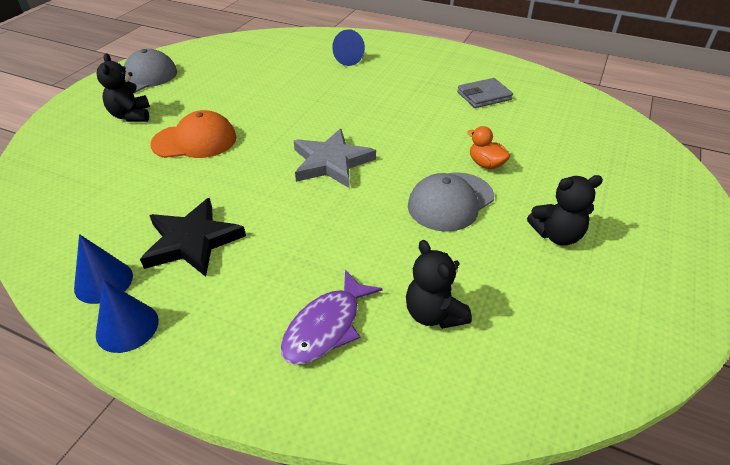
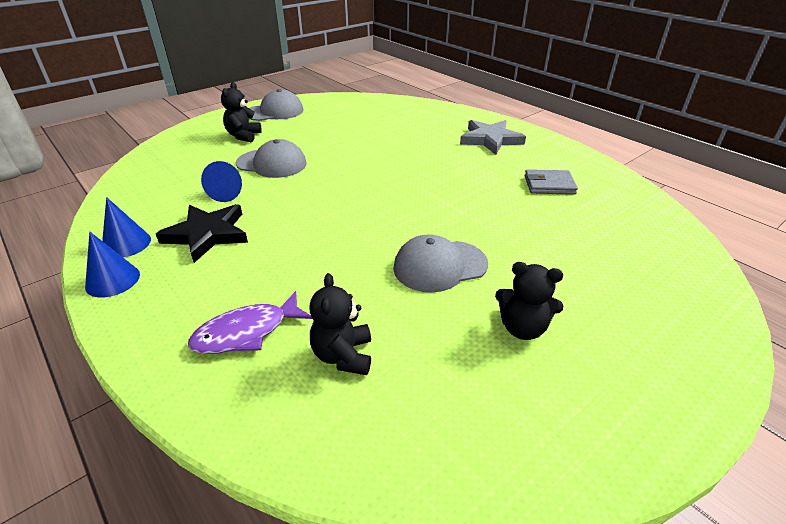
camera: 25 degrees right, 5 degrees down
(195, 141) = (272, 163): orange cap -> grey cap
(331, 162) = (361, 205): grey star -> grey star (490, 139)
(345, 59) = (443, 128): blue cone -> blue cone (228, 192)
(486, 164) = (501, 243): orange duck -> none

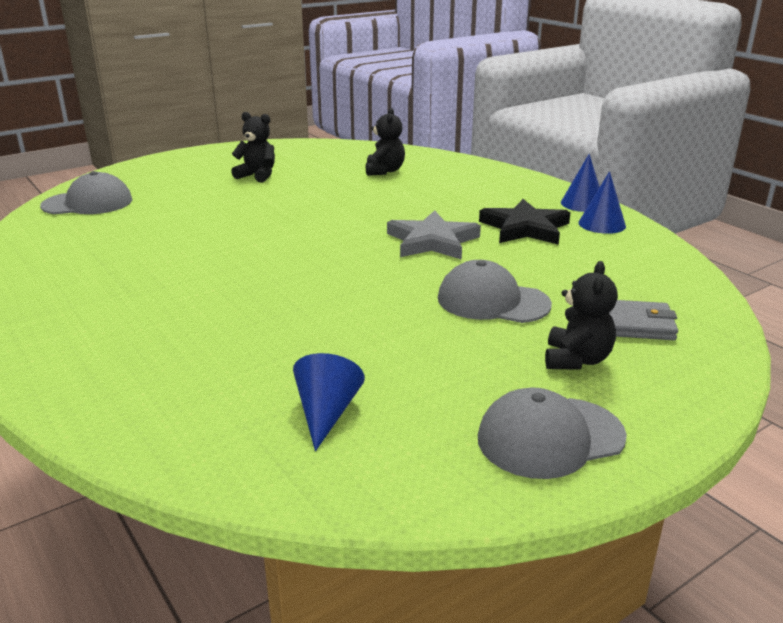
camera: 175 degrees left, 10 degrees down
(228, 192) = (532, 265): blue cone -> blue cone (326, 413)
(246, 332) = (452, 180): purple fish -> none
(440, 266) = (297, 202): grey cap -> grey cap (88, 203)
(490, 139) = (103, 331): grey star -> grey star (432, 241)
(549, 185) = (107, 258): grey wallet -> grey wallet (635, 324)

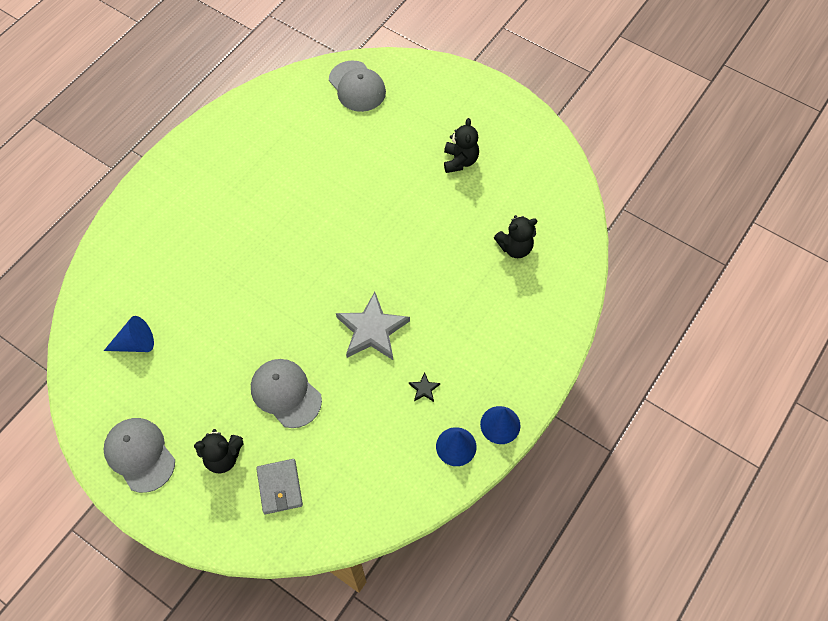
camera: 70 degrees right, 35 degrees up
(492, 301) = (286, 393): grey cap -> grey cap turned 45 degrees counterclockwise
(525, 228) = (424, 389): black star -> black star, size x0.41

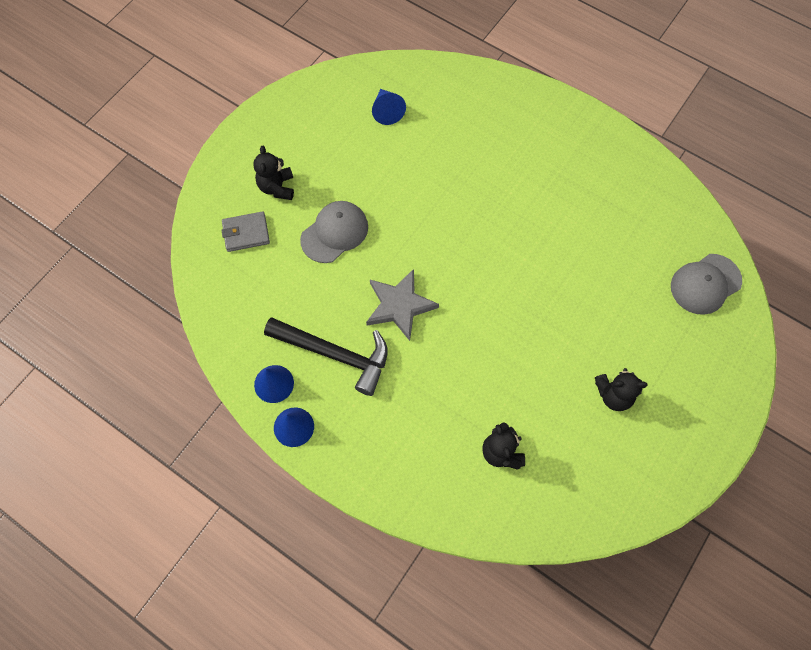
camera: 90 degrees right, 5 degrees up
(140, 455) = (283, 126): grey cap -> none
(424, 389) = (335, 354): black star -> black hammer

